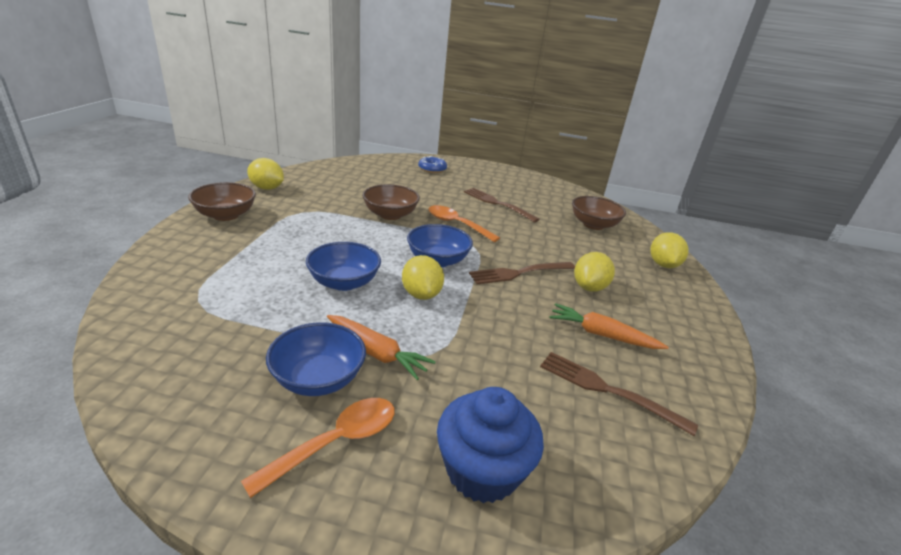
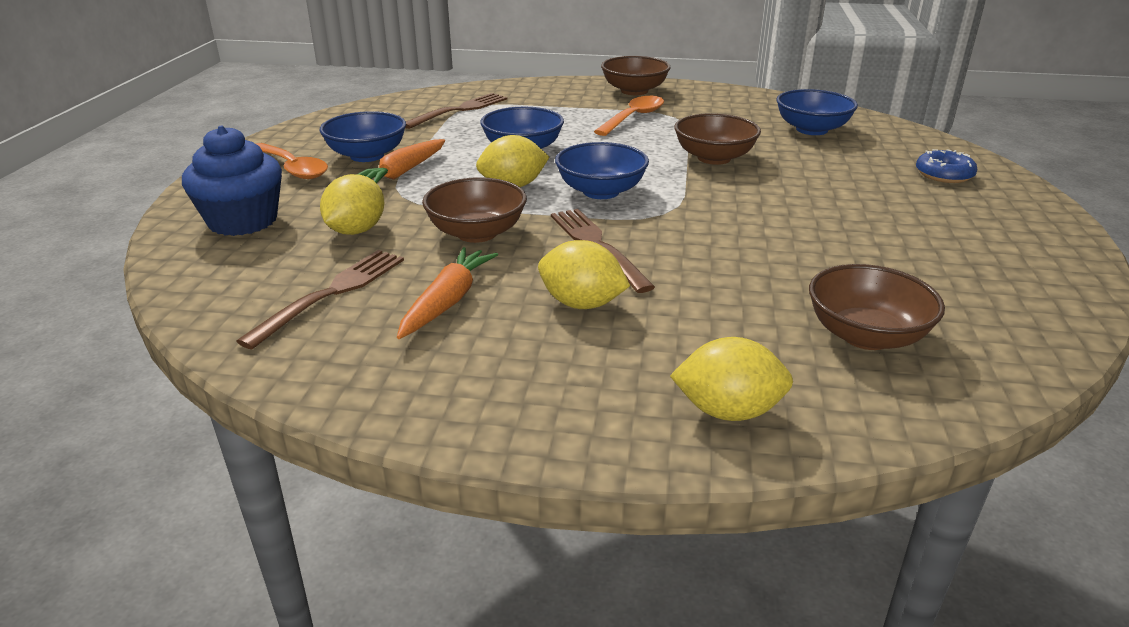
camera: 90 degrees right, 0 degrees up
(267, 188) = (722, 95): yellow lemon -> yellow lemon (356, 231)
(354, 179) = (811, 130): none -> blue bowl
(457, 224) = (726, 200): orange spoon -> orange spoon (634, 118)
(497, 204) = (852, 232): brown fork -> brown fork (459, 110)
(504, 317) = (477, 233): none -> brown bowl

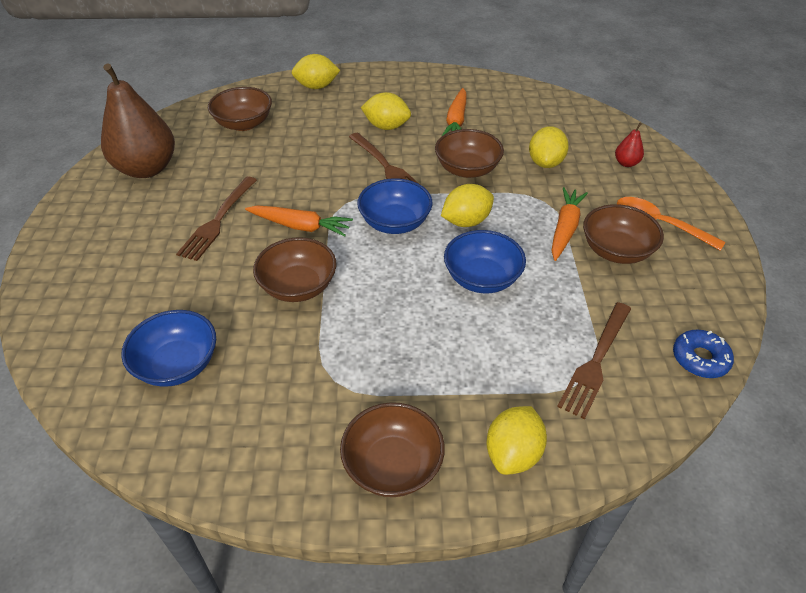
camera: 170 degrees right, 15 degrees up
(243, 221) = (626, 163): blue cupcake -> red pear
(331, 294) = (519, 119): brown fork -> brown fork (218, 220)
(367, 155) = (616, 250): blue bowl -> brown bowl
(551, 89) = (513, 453): none -> yellow lemon
(634, 118) = (383, 369): orange spoon -> none
(720, 197) = (300, 226): none -> orange carrot
(944, 175) = (92, 283): blue donut -> blue donut (700, 359)
(993, 275) = (147, 169): none -> brown pear

